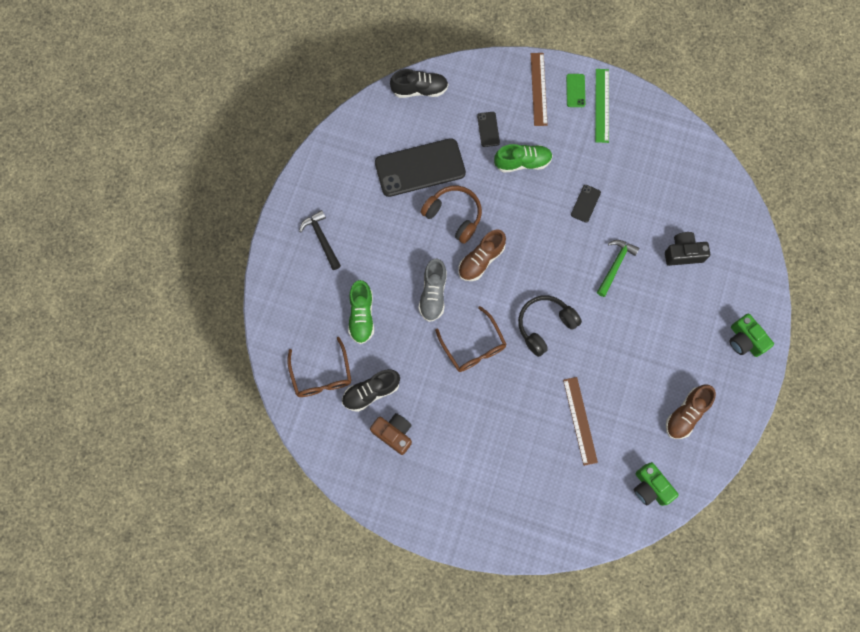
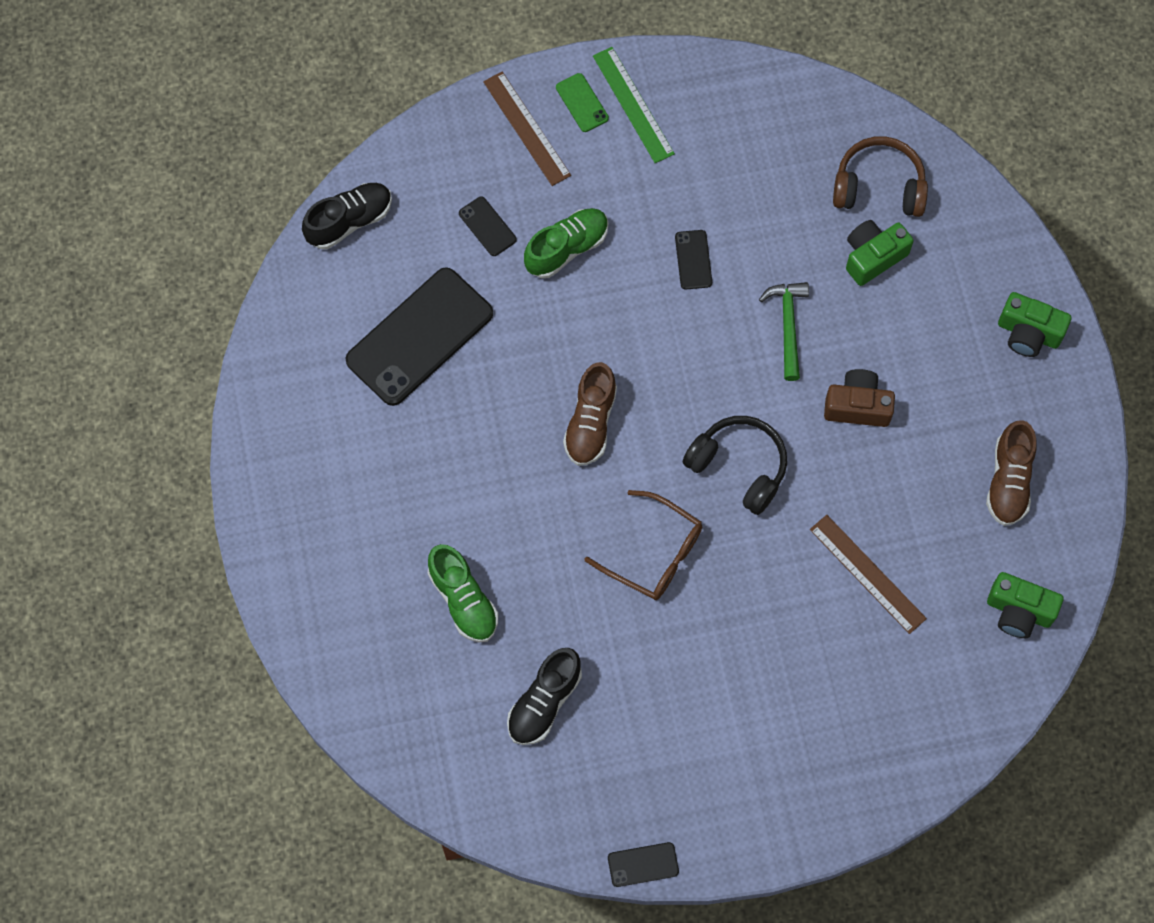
camera: 30 degrees left, 5 degrees down
(321, 375) = (456, 719): brown glasses -> none
(322, 239) = (335, 521): black hammer -> none
(371, 506) = (643, 864): none -> black phone
(394, 433) = (613, 743): brown camera -> brown camera (857, 406)
(433, 294) = (550, 510): grey shoe -> none
(454, 216) = (512, 380): brown headphones -> brown headphones (879, 187)
(545, 325) = (739, 467): black headphones -> black headphones turned 105 degrees clockwise
(683, 253) = (873, 257): black camera -> green camera

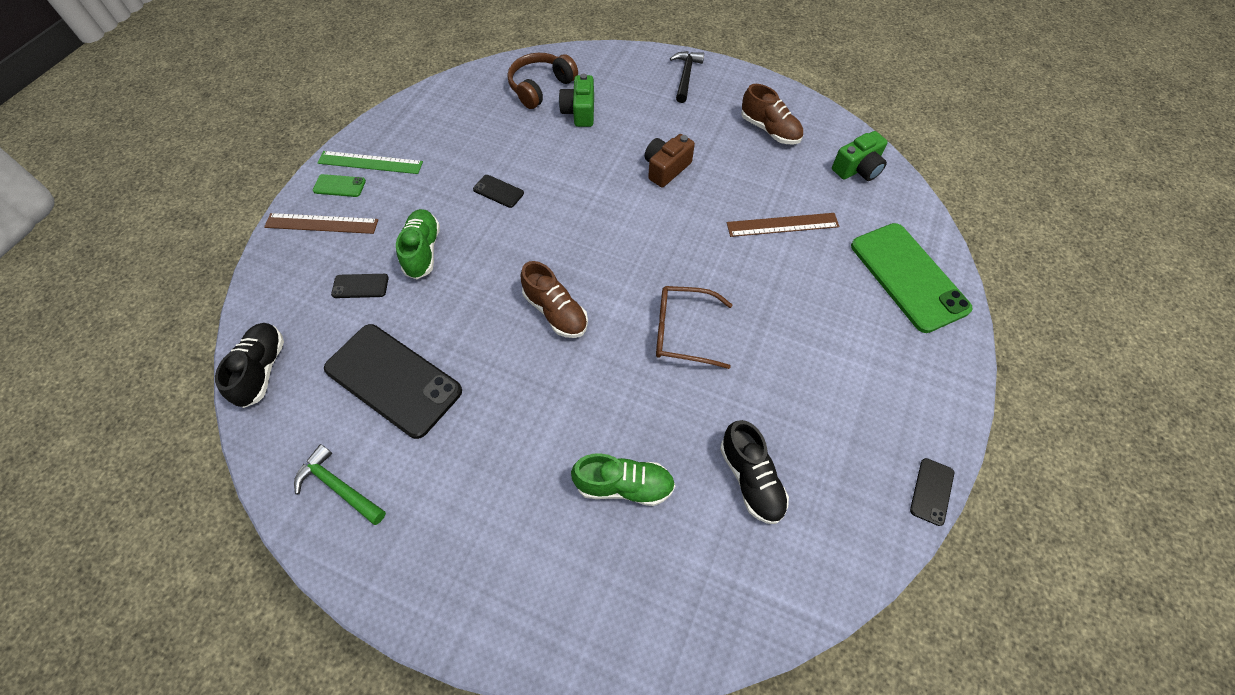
camera: 55 degrees left, 10 degrees down
(420, 337) = (393, 380): black phone -> black phone turned 45 degrees counterclockwise
(654, 553) = (682, 332): brown glasses -> brown glasses turned 150 degrees counterclockwise
(739, 467) = (657, 248): black headphones -> none
(788, 326) = (585, 172): green hammer -> green hammer (339, 487)
(890, 738) = (908, 276): none -> green phone
(1028, 333) = (685, 76): green camera -> black hammer

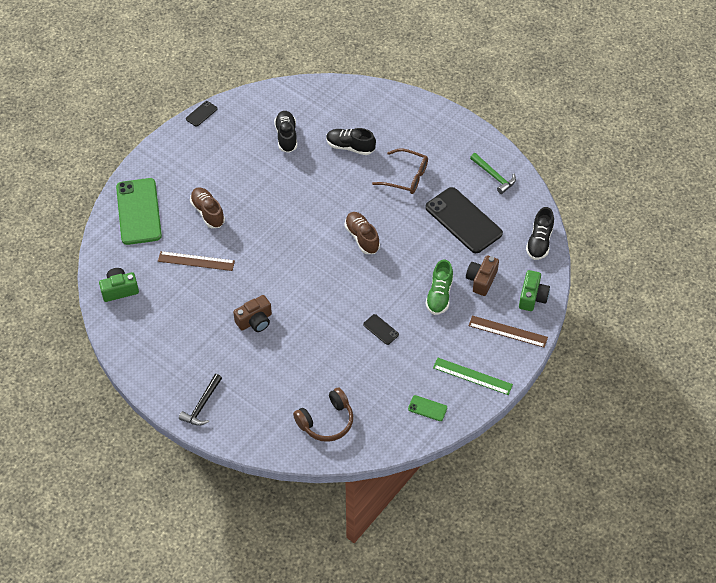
camera: 165 degrees left, 5 degrees down
(339, 186) = (495, 360): green phone -> green phone (427, 408)
(360, 286) = (481, 280): black phone -> brown camera
(579, 112) = (302, 388): green camera -> green camera (532, 297)
(624, 485) = (350, 147): green shoe -> black shoe
(682, 332) = (290, 210): brown glasses -> brown glasses (406, 177)
(769, 130) = (163, 336): brown shoe -> brown shoe (208, 212)

